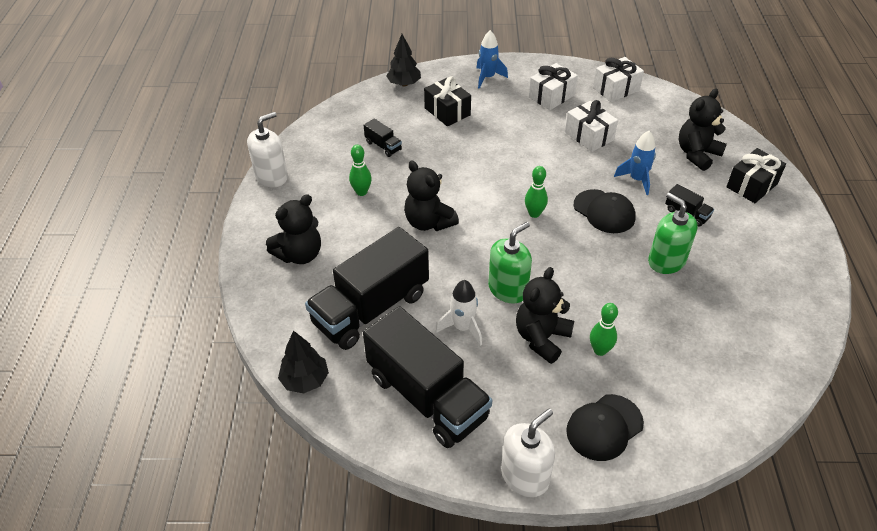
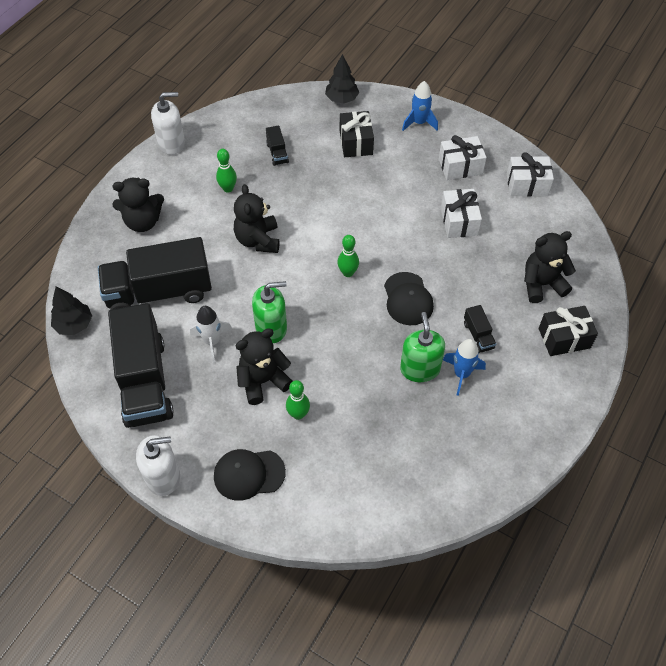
camera: 30 degrees right, 10 degrees up
(637, 180) = (463, 283): blue rocket -> blue rocket (461, 374)

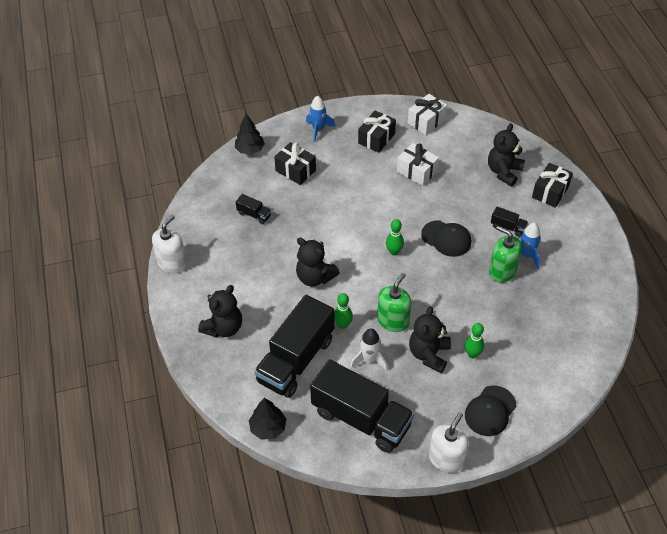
camera: 45 degrees left, 5 degrees down
(228, 188) = (252, 261): green bowling pin -> green bowling pin (343, 325)
(460, 166) = (376, 138): white gift -> black gift

